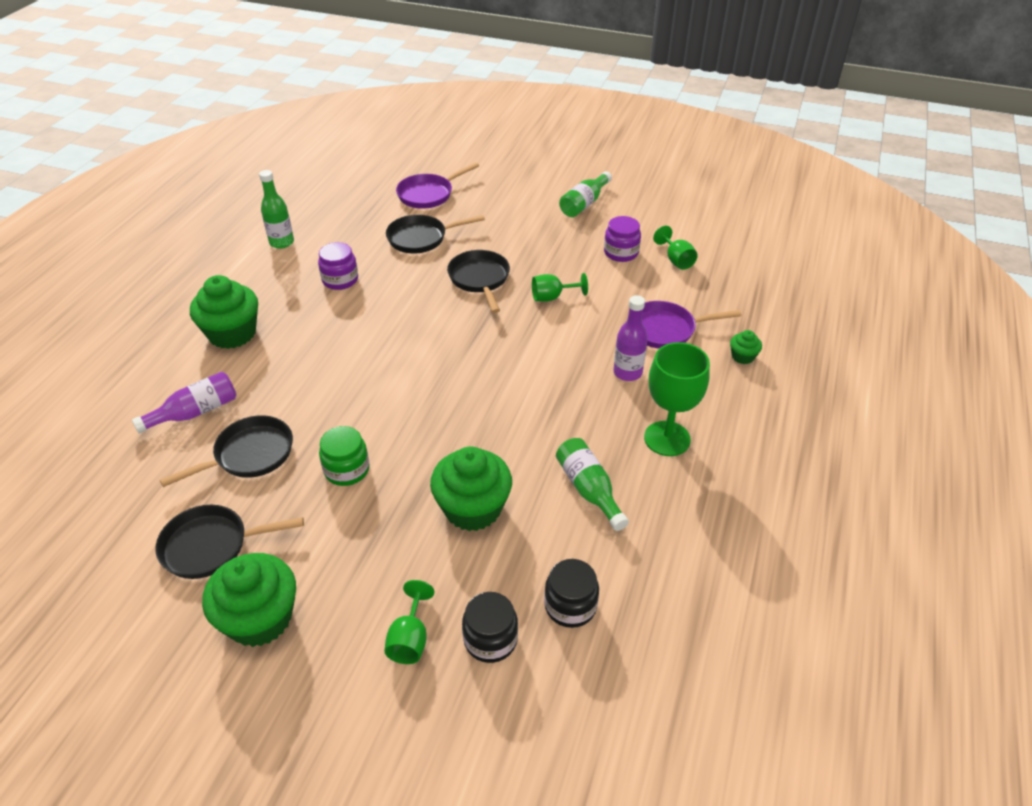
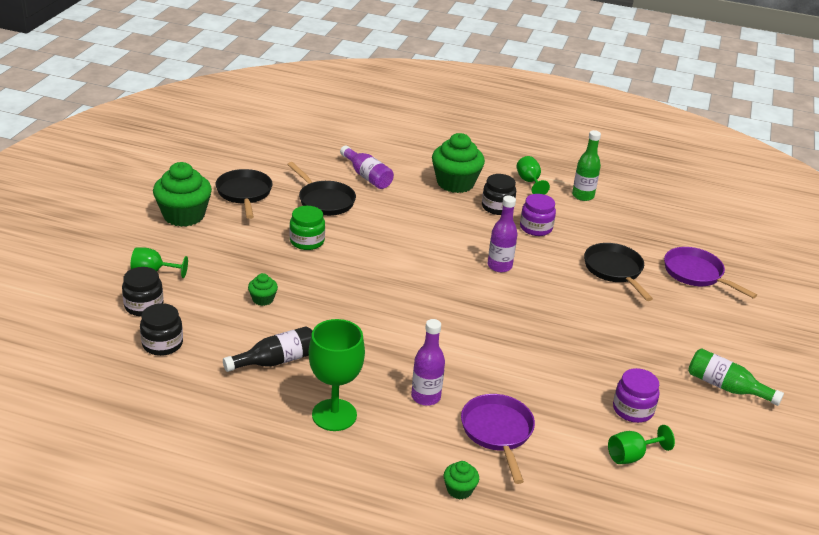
camera: 85 degrees right, 10 degrees down
(293, 304) = (497, 207): none -> black jar
(410, 310) = (499, 266): none -> purple bottle
(472, 508) = (263, 299): green cupcake -> green cupcake, size x0.47
(480, 279) = (556, 306): black pan -> none
(552, 297) = (537, 353): green goblet -> green goblet (529, 182)
(589, 489) = (276, 361): green bottle -> black bottle

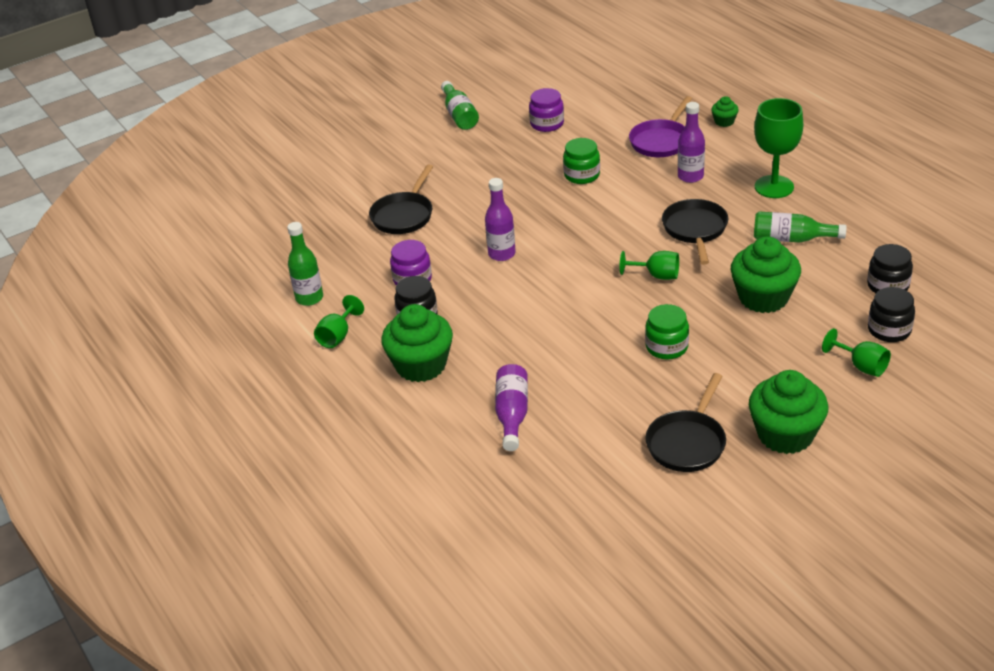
camera: 135 degrees left, 5 degrees up
(263, 299) = (763, 297): green cupcake -> green cupcake, size x2.15
(276, 361) = (791, 239): black bottle -> green bottle
(324, 201) = (599, 395): black pan -> black pan (695, 230)
(526, 360) = (582, 175): none -> green jar
(631, 456) = (586, 103): green goblet -> green goblet (657, 275)
(696, 274) = (340, 189): purple pan -> none

